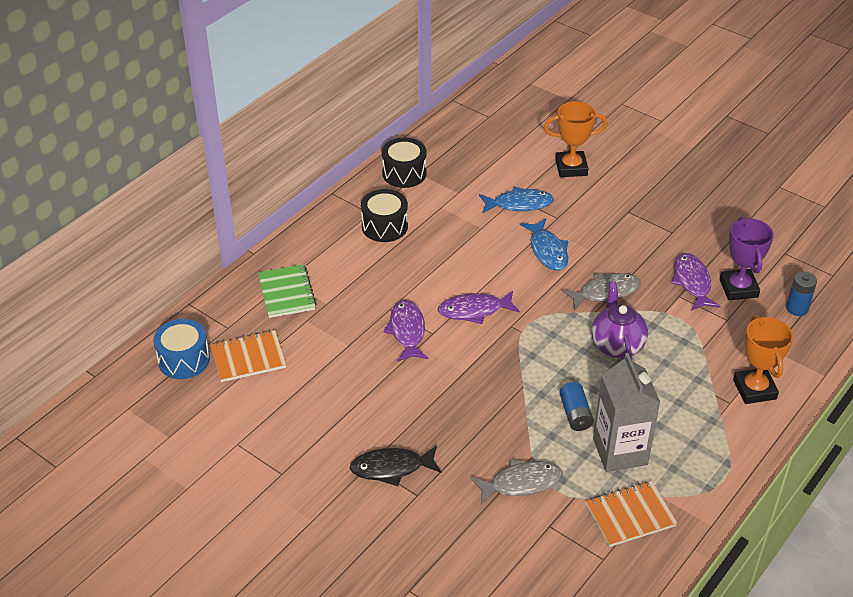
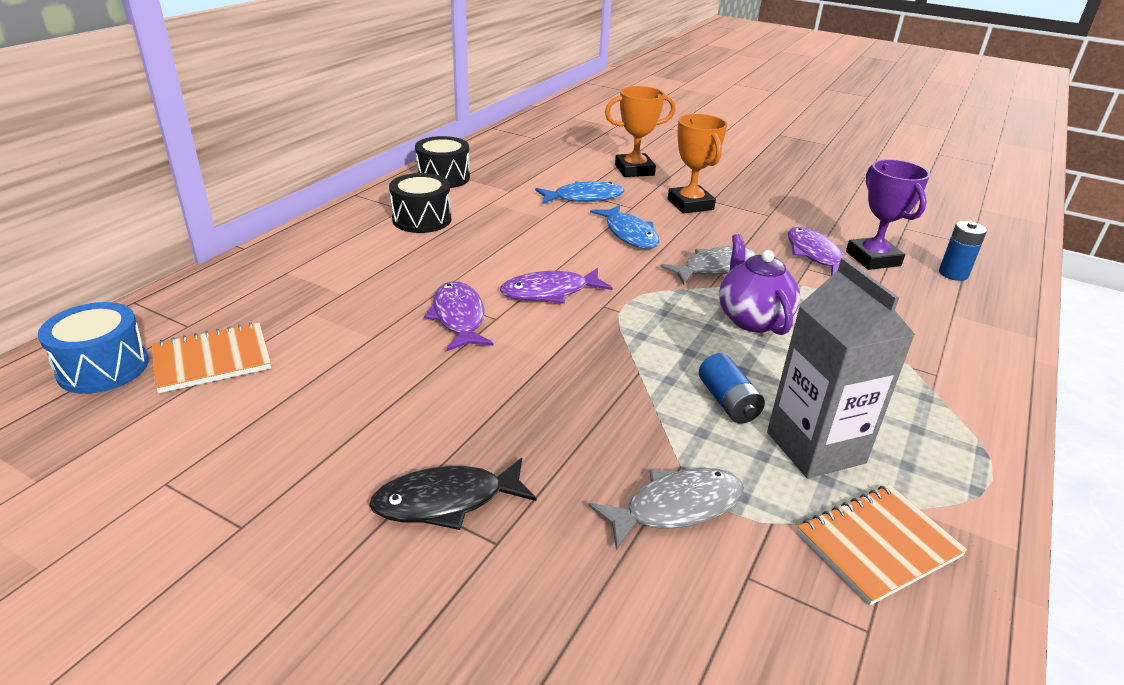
camera: 10 degrees left, 10 degrees down
(287, 293) = (285, 284): green notebook -> none
(754, 389) = (959, 357): orange trophy -> orange trophy (690, 204)

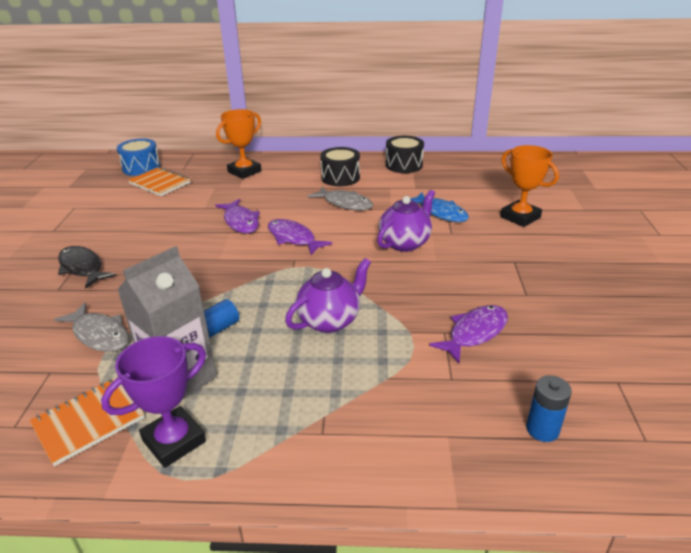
camera: 65 degrees right, 0 degrees up
(459, 317) = (240, 222): purple fish -> purple fish turned 105 degrees clockwise
(629, 234) = (405, 243): blue fish -> purple teapot
(690, 204) = (491, 254): orange trophy -> orange trophy (244, 172)
(715, 268) = (392, 288): grey fish -> grey fish (345, 203)
(873, 259) = (510, 368): purple trophy -> purple trophy (174, 441)
(878, 545) = (89, 421): orange notebook -> orange notebook turned 75 degrees counterclockwise

